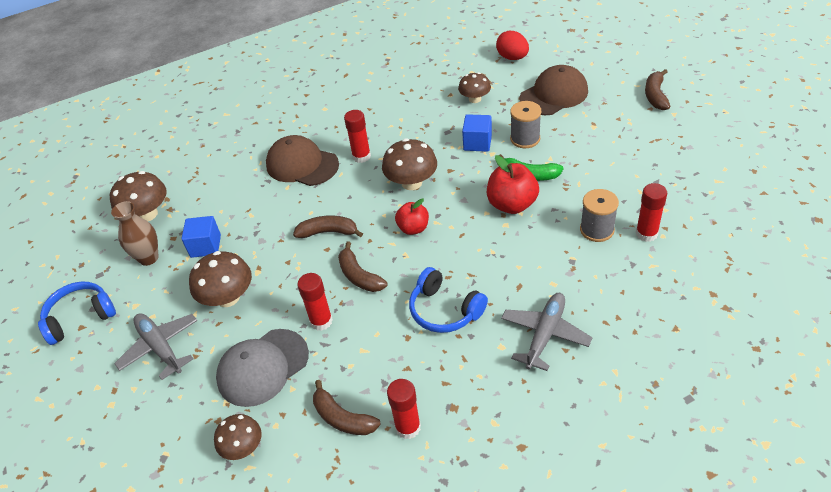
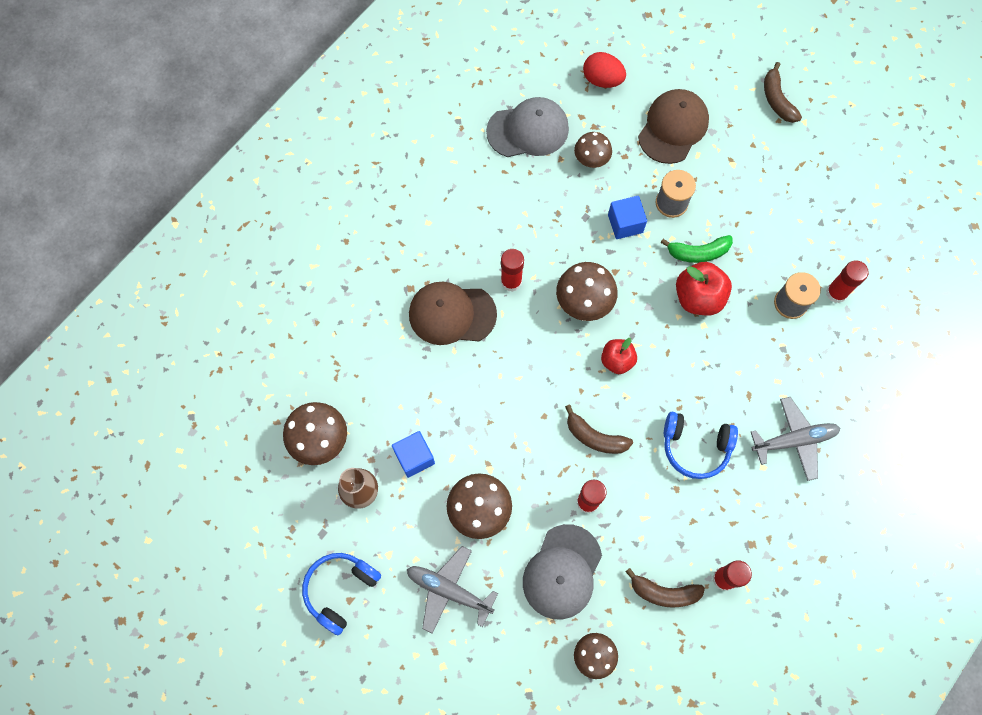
camera: 30 degrees left, 25 degrees up
(328, 232) = (533, 395): brown banana -> none
(436, 74) = (528, 130): none -> grey cap
(545, 334) = (794, 440): grey plane -> grey plane turned 75 degrees clockwise

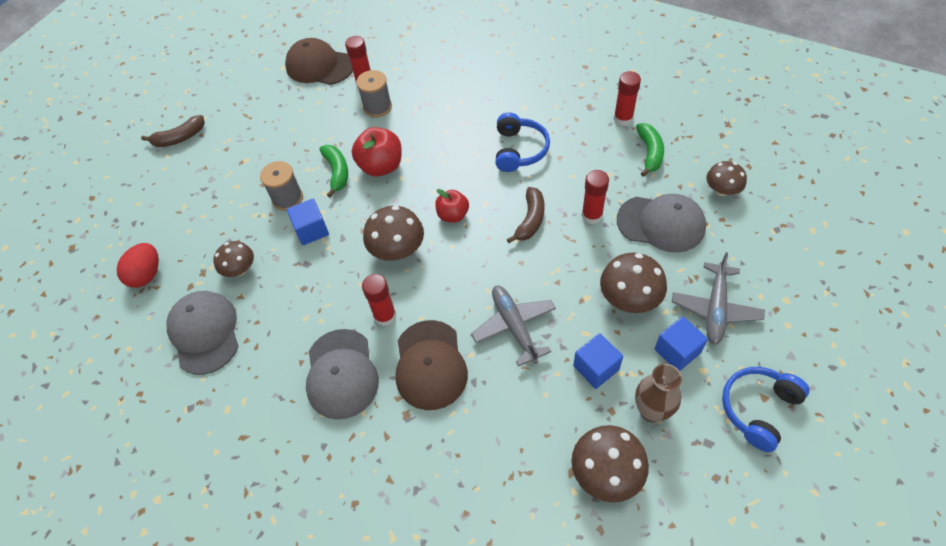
camera: 95 degrees left, 15 degrees down
(340, 590) = (758, 409): blue headphones -> blue headphones turned 105 degrees clockwise
(413, 537) = (677, 351): none -> blue cube
(461, 239) = (341, 374): none -> grey cap
(664, 592) = (649, 153): brown banana -> green banana
(673, 128) = (206, 208): brown cap -> brown cap (319, 66)
(794, 440) = (496, 91): grey plane -> grey plane (514, 326)

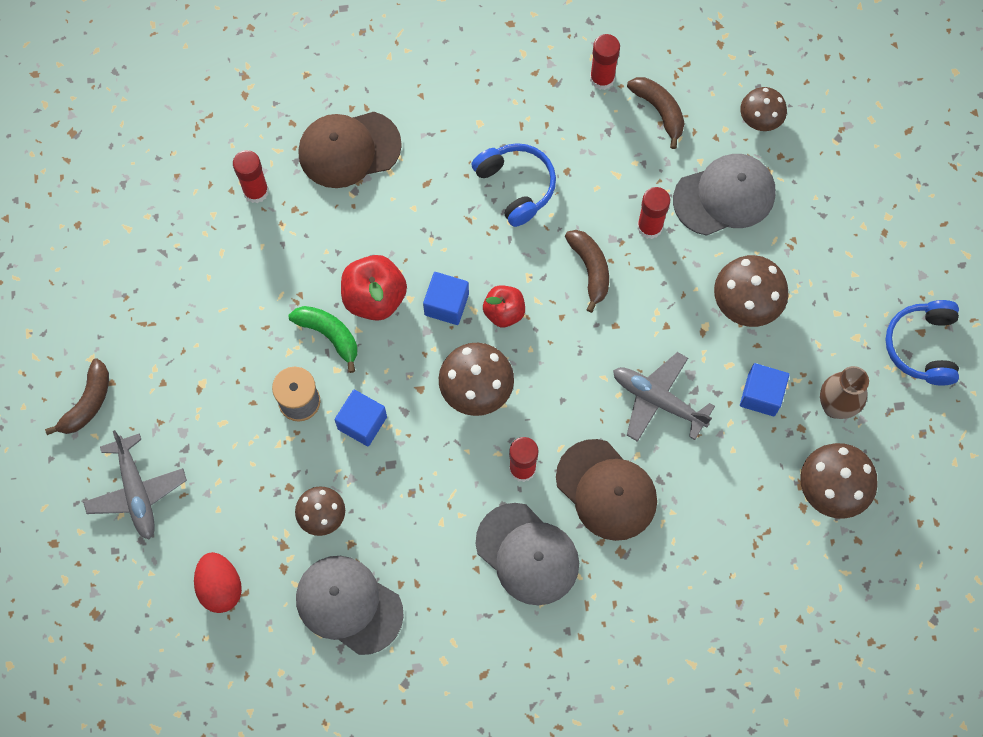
camera: 40 degrees left, 15 degrees up
(319, 66) = (176, 199): brown cap -> brown cap (349, 149)
(377, 107) = (303, 219): grey spool -> none
(649, 153) = (659, 111): green banana -> brown banana
(677, 351) = (822, 332): blue cube -> blue cube (446, 304)
(715, 309) = (831, 265): grey plane -> grey plane (136, 491)

